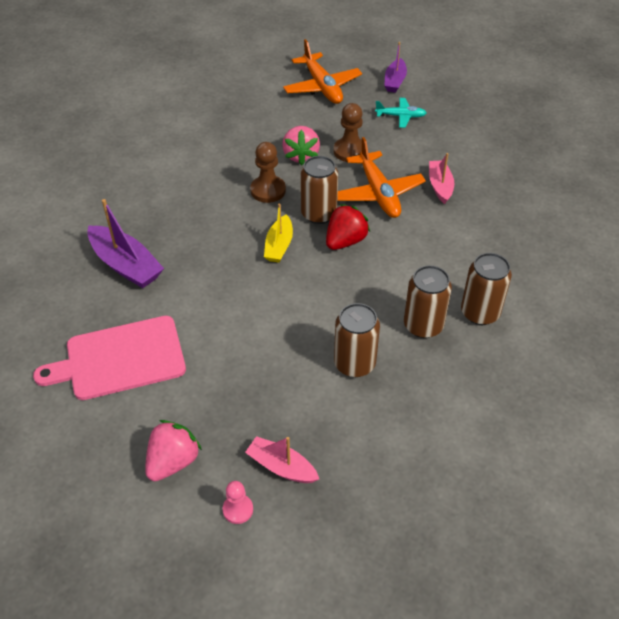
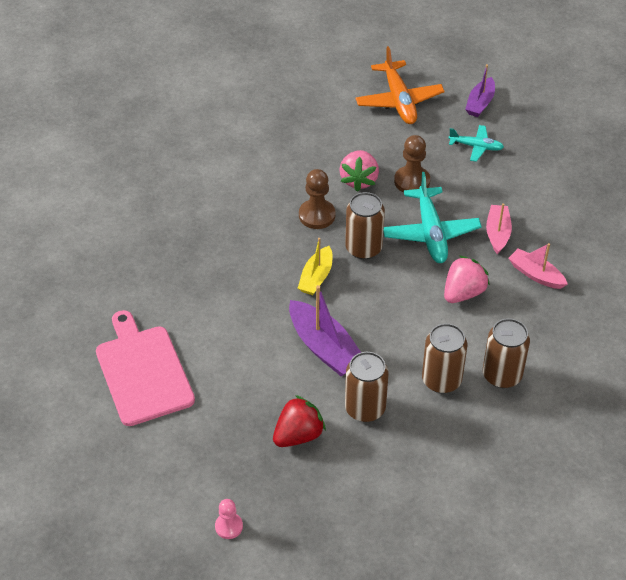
camera: 10 degrees right, 0 degrees up
(120, 359) = (143, 371): pink cutting board -> pink cutting board turned 75 degrees clockwise
(126, 265) = (162, 278): purple boat -> purple boat (324, 348)
(173, 462) = (177, 475): pink strawberry -> pink strawberry (463, 293)
(281, 467) = (275, 495): pink boat -> pink boat (535, 274)
(345, 241) = (384, 281): red strawberry -> red strawberry (298, 435)
(378, 193) = (430, 233): orange plane -> turquoise plane

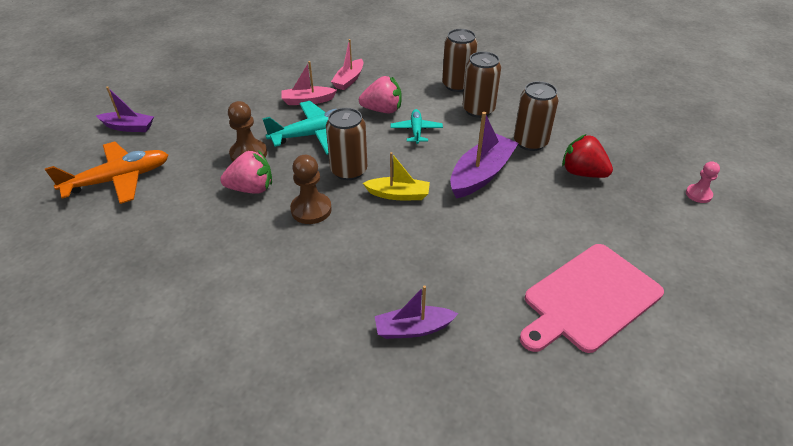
camera: 105 degrees left, 5 degrees down
(164, 255) = (413, 329): none -> purple boat
(463, 293) = (382, 110): pink strawberry -> pink strawberry turned 150 degrees clockwise
(476, 147) = (195, 123): turquoise plane -> turquoise plane (416, 130)

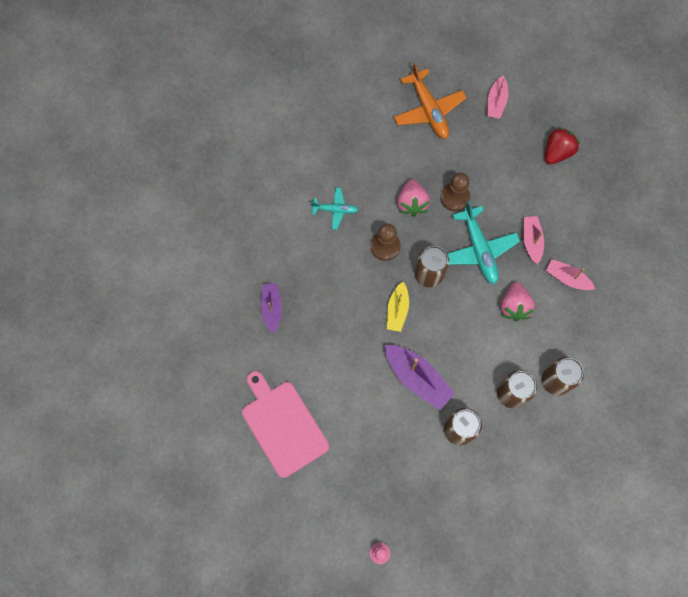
camera: 95 degrees right, 30 degrees up
(129, 127) = (496, 102): purple boat -> pink boat
(416, 130) = (481, 333): turquoise plane -> turquoise plane (335, 210)
(582, 173) = (414, 463): red strawberry -> red strawberry (557, 152)

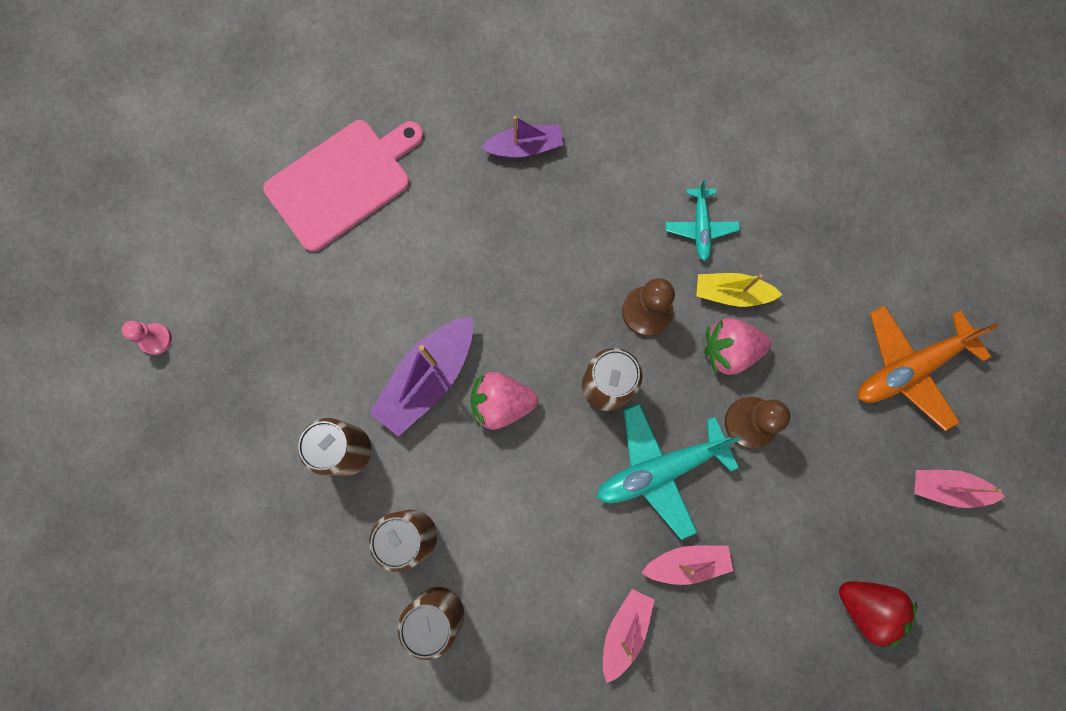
camera: 85 degrees right, 5 degrees up
(397, 310) = (539, 339): yellow boat -> yellow boat (731, 293)
(514, 306) = (564, 535): pink strawberry -> pink strawberry (501, 403)

